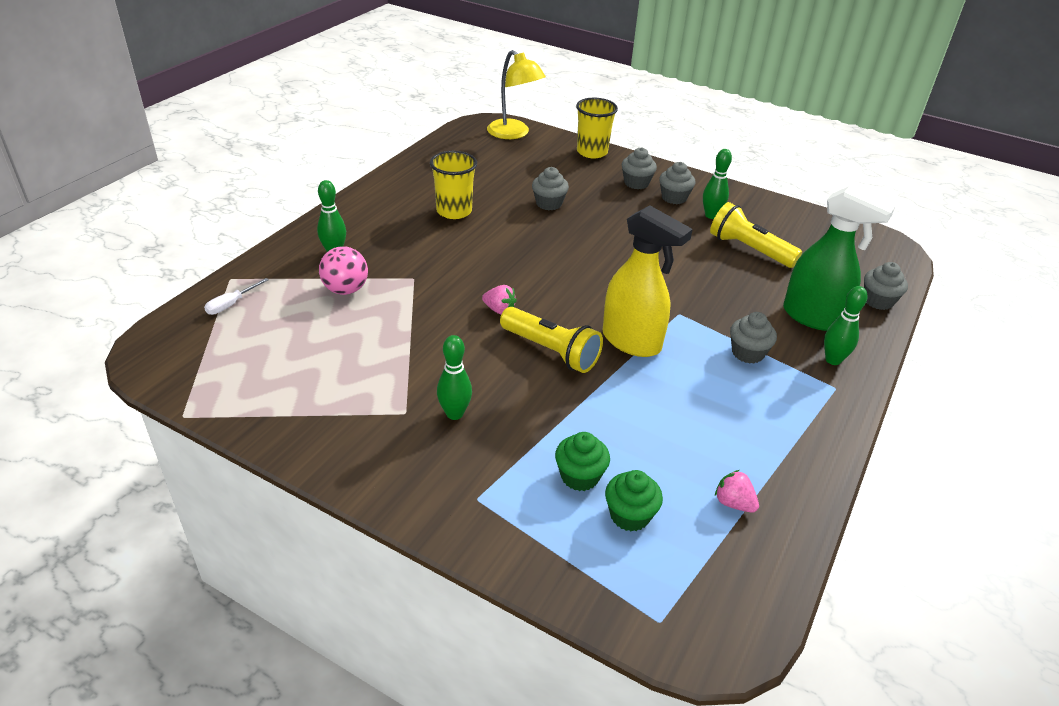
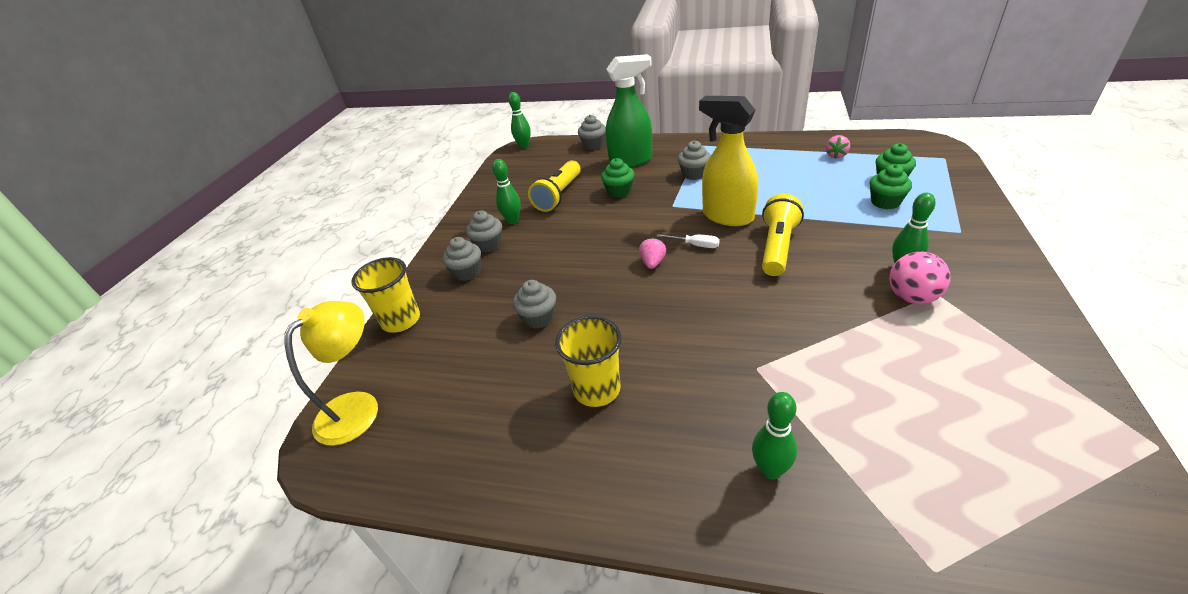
camera: 100 degrees left, 0 degrees up
(231, 304) = (975, 527): white screwdriver -> white screwdriver (695, 245)
(345, 290) = (829, 417): pink ball -> pink ball (912, 297)
(499, 310) = (752, 290): pink strawberry -> pink strawberry (652, 263)
(632, 342) = (727, 216): yellow spray bottle -> yellow spray bottle turned 75 degrees counterclockwise
(734, 288) = (619, 191): none -> green cupcake
(813, 317) = (631, 161): green spray bottle -> green spray bottle turned 60 degrees clockwise
(833, 360) = (673, 149): green bowling pin -> green bowling pin (524, 146)

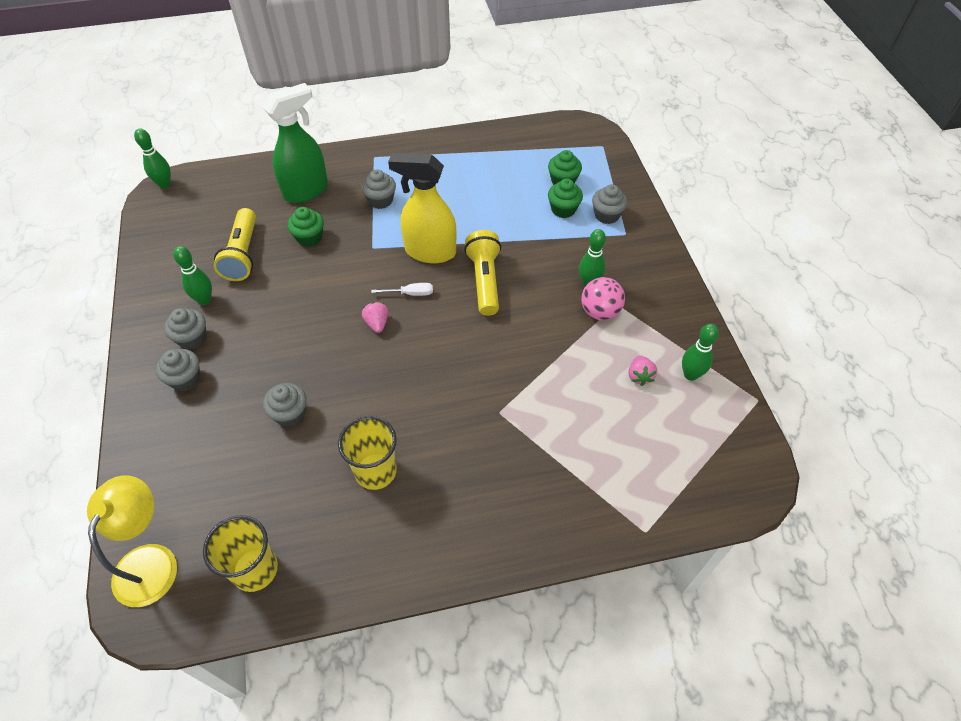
camera: 30 degrees left, 15 degrees up
(401, 320) = (140, 455): yellow cup -> yellow cup (255, 569)
(593, 145) = (253, 172): grey cupcake -> grey cupcake (606, 215)
(770, 470) = (531, 497): green bowling pin -> green bowling pin (690, 375)
(836, 155) = (510, 155): pink strawberry -> pink strawberry (639, 376)

